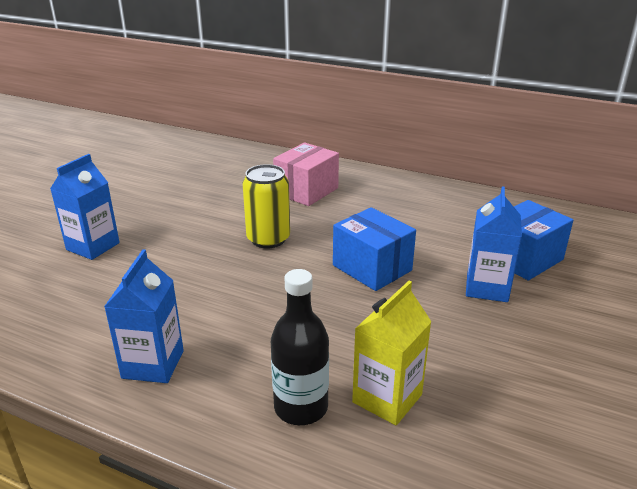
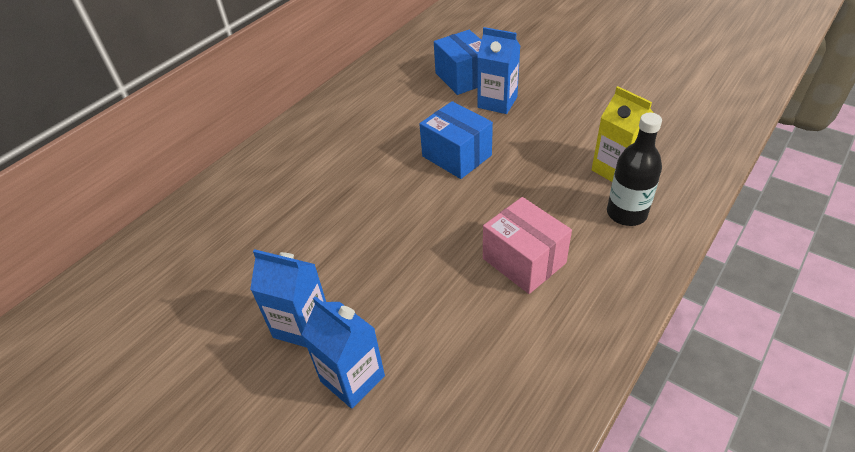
camera: 75 degrees left, 15 degrees up
(153, 364) = (576, 304): blue carton -> blue carton (301, 325)
(268, 239) = (388, 218): yellow can -> none
(306, 191) = (298, 183): pink box -> pink box (524, 261)
(372, 268) = (456, 156): blue box -> blue box turned 75 degrees clockwise

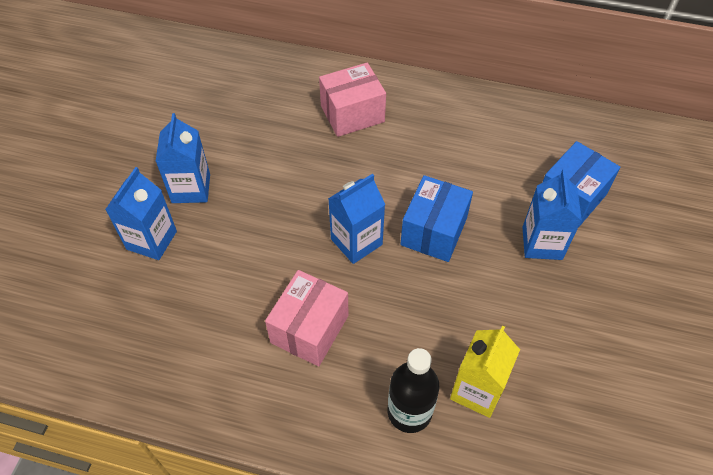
camera: 65 degrees right, 10 degrees up
(293, 175) = (352, 114): none -> pink box
(443, 206) = (356, 242): none -> blue carton

